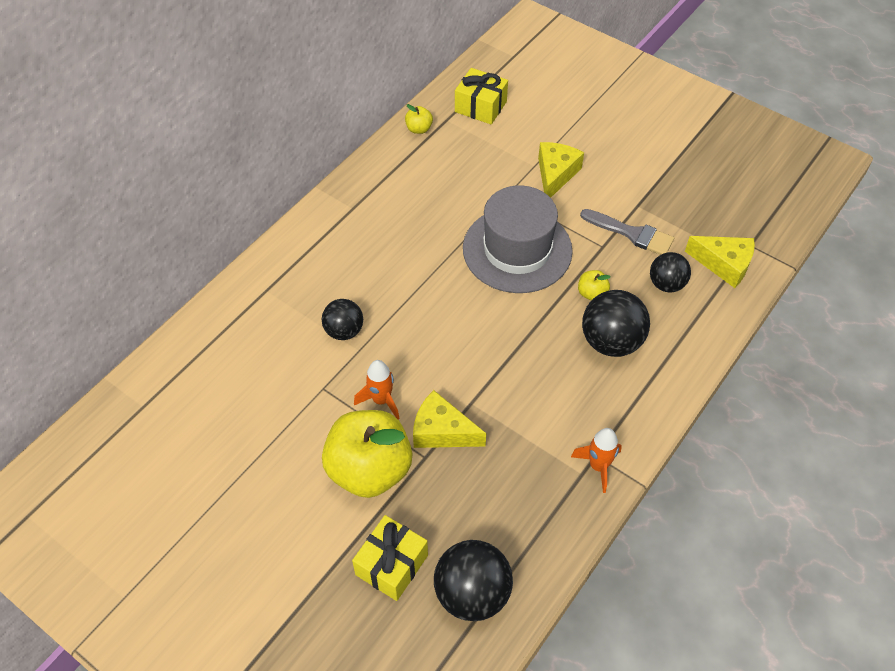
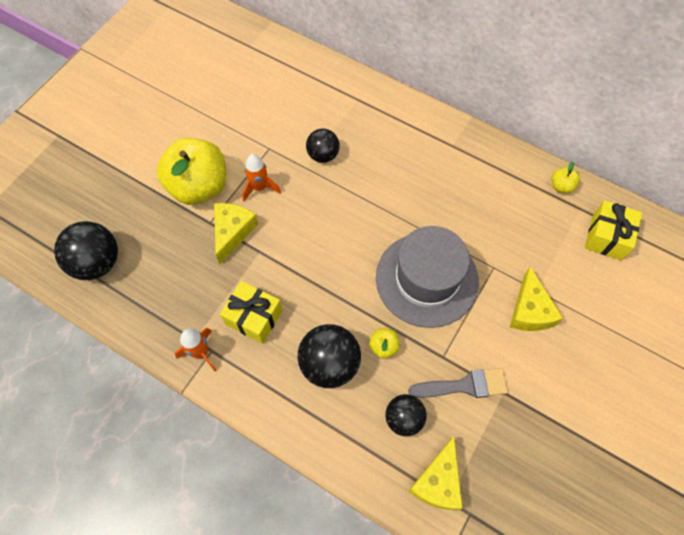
camera: 85 degrees right, 10 degrees up
(391, 565) = (123, 209): yellow gift -> yellow gift (254, 317)
(555, 174) = (529, 310): yellow cheese -> yellow cheese turned 75 degrees clockwise
(632, 233) = (464, 385): grey brush -> grey brush turned 120 degrees counterclockwise

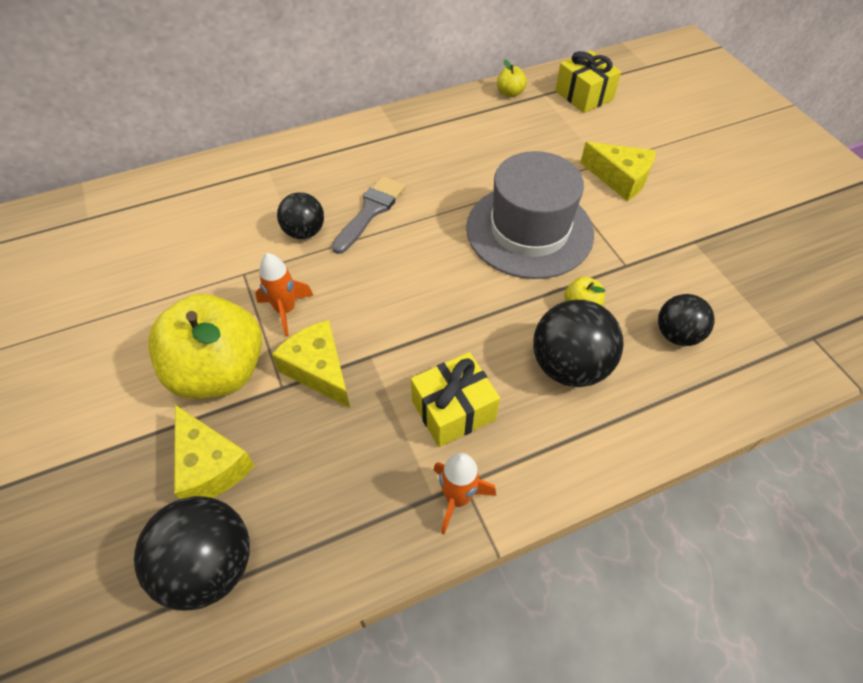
camera: 55 degrees left, 10 degrees down
(438, 481) = (764, 344): yellow cheese -> yellow cheese (210, 465)
(464, 385) = (668, 266): grey brush -> grey brush (370, 211)

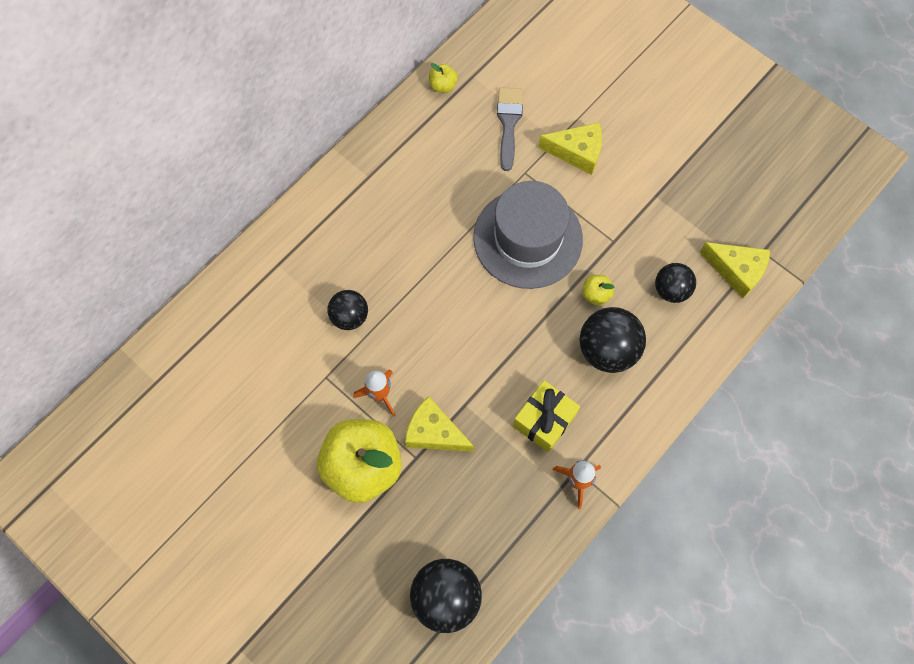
camera: 25 degrees left, 15 degrees up
(210, 465) = (403, 536): yellow cheese -> yellow cheese (736, 271)
(370, 211) = (392, 272): grey brush -> grey brush (508, 123)
(584, 95) = (509, 63): yellow gift -> none

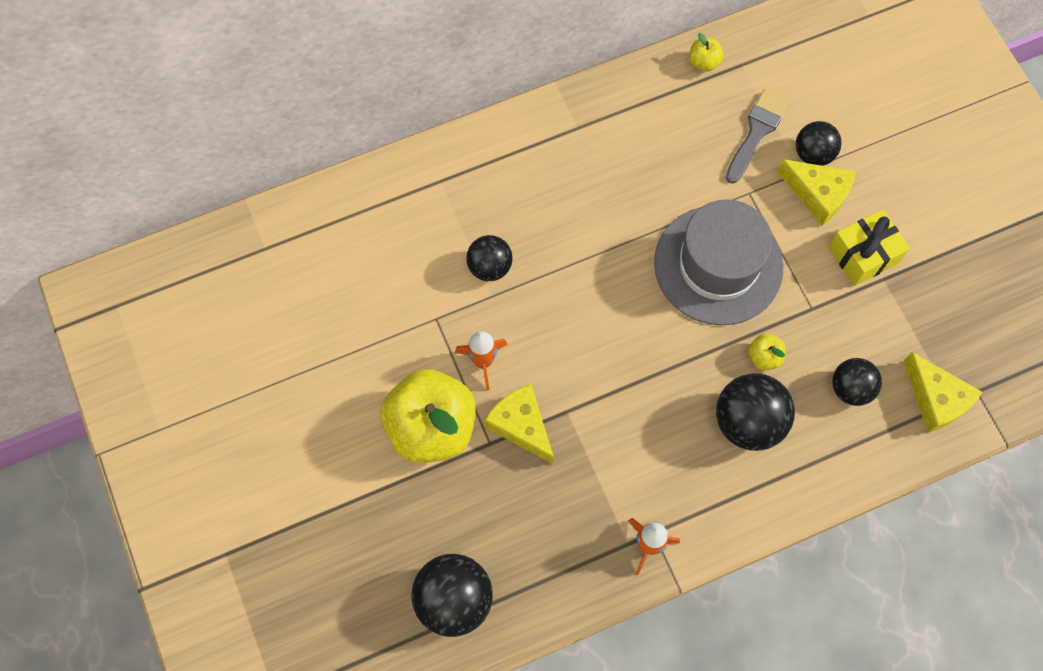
camera: 25 degrees right, 0 degrees up
(544, 420) = (643, 465): yellow gift -> yellow gift (863, 255)
(559, 122) = (813, 154): none -> black ball

